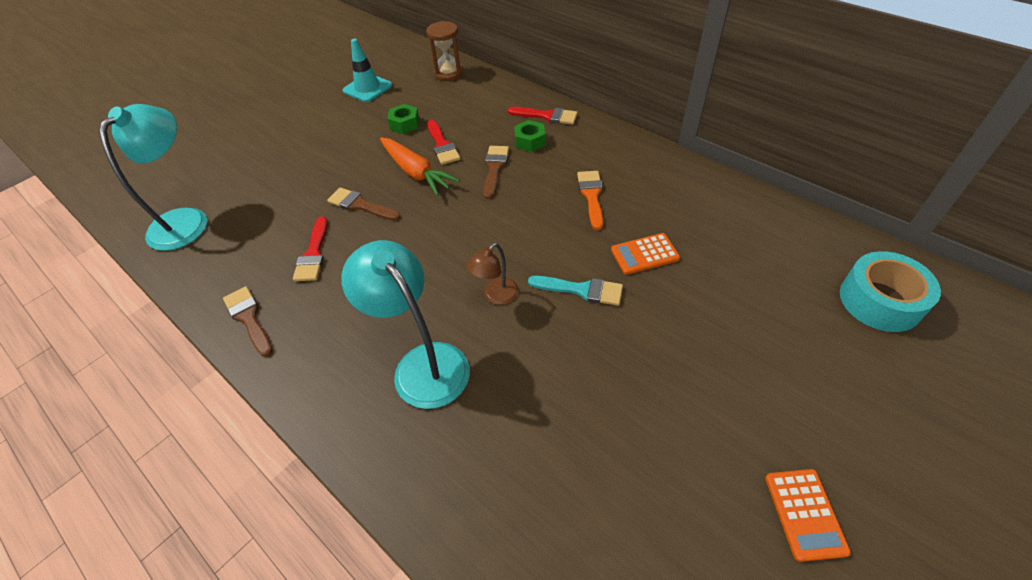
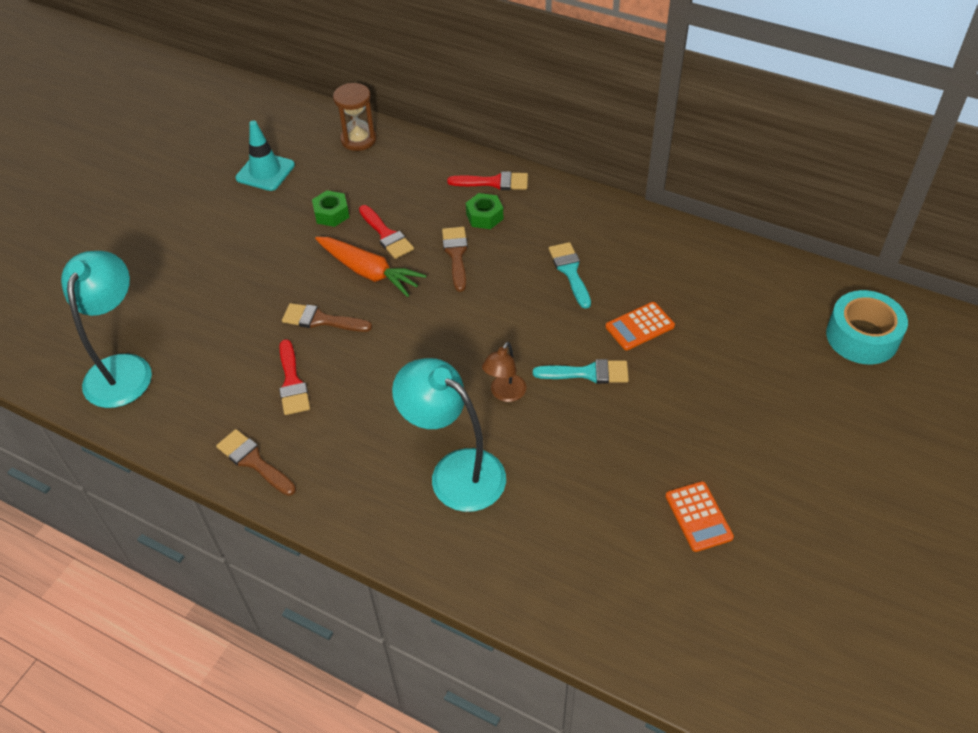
camera: 15 degrees left, 0 degrees up
(591, 196) = (570, 272): orange brush -> turquoise brush
(804, 514) = (822, 529): orange calculator -> orange calculator (698, 516)

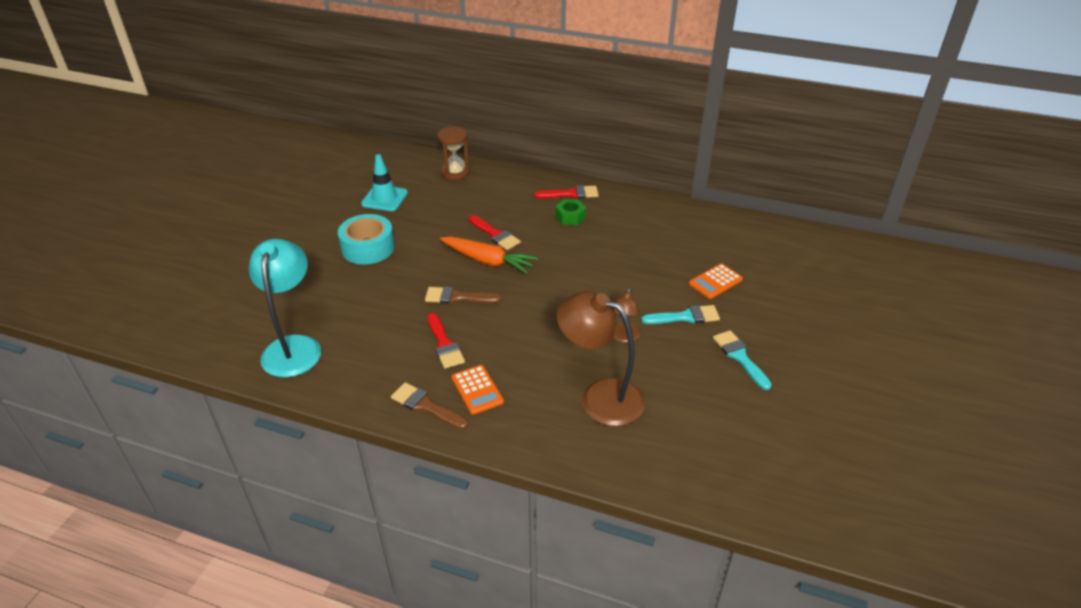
camera: 10 degrees left, 10 degrees down
(331, 214) = (446, 223): green nut -> none
(455, 471) = (600, 397): turquoise lamp -> brown lamp
(456, 255) = (555, 244): brown brush -> none
(570, 272) = (649, 249): turquoise brush -> turquoise brush (740, 357)
(698, 516) = (807, 410): orange calculator -> orange calculator (477, 390)
(862, 337) = (885, 275): turquoise tape -> turquoise tape (368, 248)

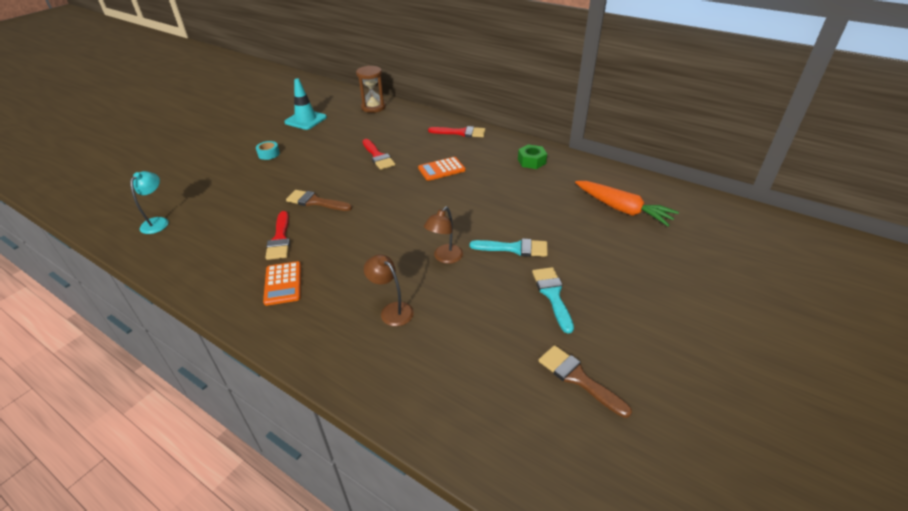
camera: 15 degrees right, 0 degrees up
(294, 346) = (158, 222): turquoise lamp -> turquoise lamp, size x0.51
(368, 248) = (268, 154): turquoise tape -> turquoise tape, size x0.46
(426, 406) = (229, 290): brown brush -> brown brush (578, 378)
(488, 261) = (359, 176): orange carrot -> orange carrot (622, 209)
(570, 217) = (450, 150): green nut -> green nut (531, 161)
(600, 397) = (392, 310): brown lamp -> brown lamp, size x0.51
(715, 281) = (559, 221): orange calculator -> orange calculator (441, 169)

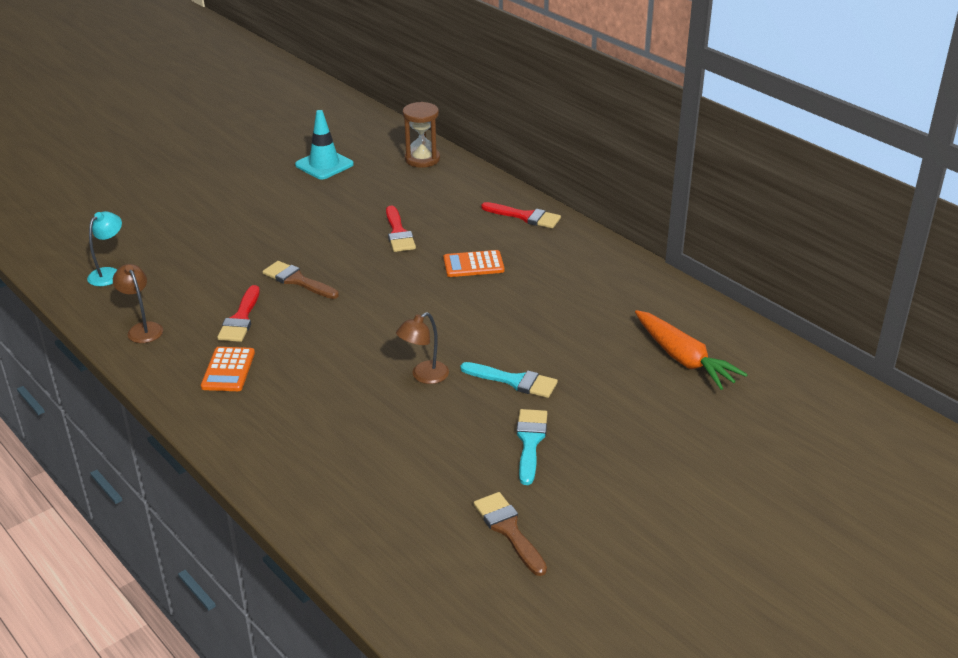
camera: 15 degrees right, 5 degrees down
(268, 154) = (261, 207): turquoise tape -> none
(392, 310) = (337, 422): brown lamp -> brown lamp (143, 329)
(531, 161) = (600, 274): green nut -> none

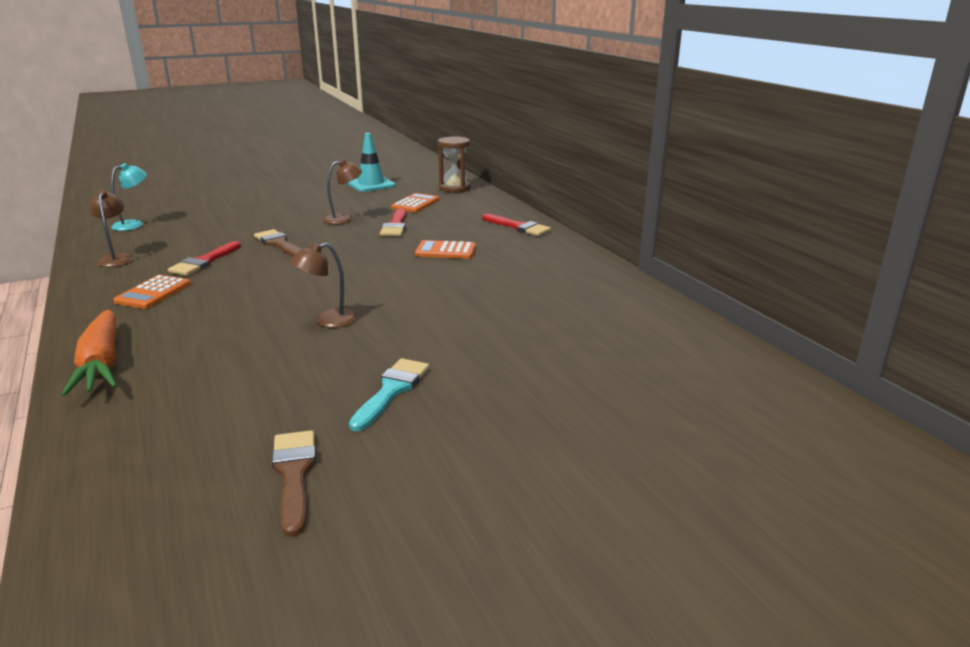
camera: 15 degrees right, 10 degrees down
(337, 230) = (344, 219): none -> brown lamp
(396, 193) = (415, 204): none -> orange calculator
(514, 381) = (416, 336): turquoise brush -> none
(684, 359) = (617, 343): orange carrot -> orange carrot (101, 364)

